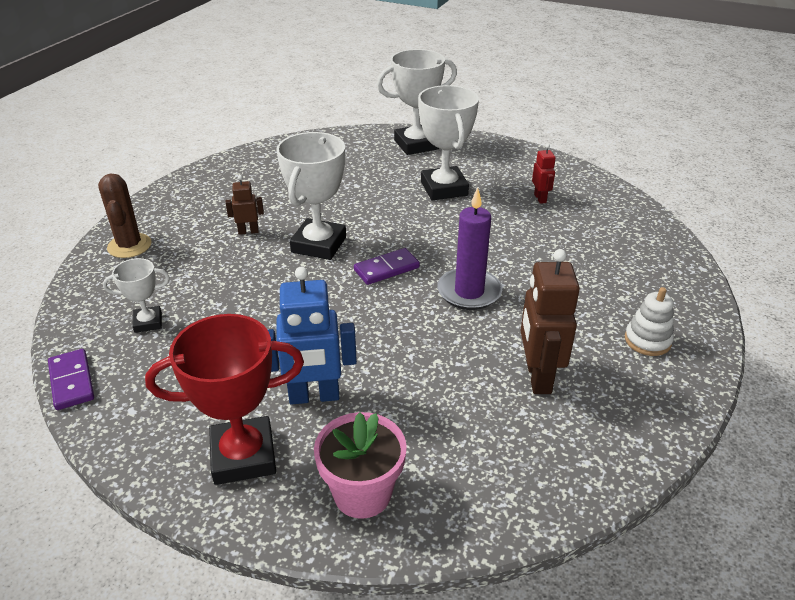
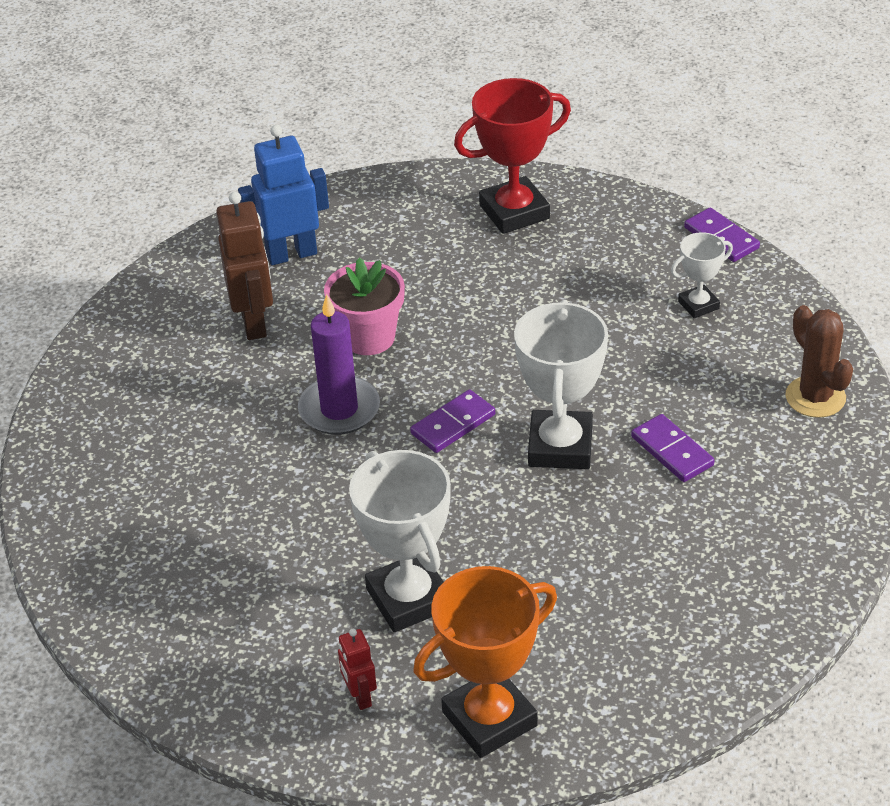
camera: 170 degrees right, 5 degrees up
(248, 231) = (672, 451): brown robot -> purple domino
(314, 396) = (475, 266): blue robot -> blue robot (291, 254)
(362, 493) = (401, 205): pink flower pot -> pink flower pot (368, 337)
(416, 144) = (489, 719): white trophy -> orange trophy
(540, 198) = (246, 605): red robot -> red robot (360, 696)
(647, 340) = (128, 383): white stacking toy -> none

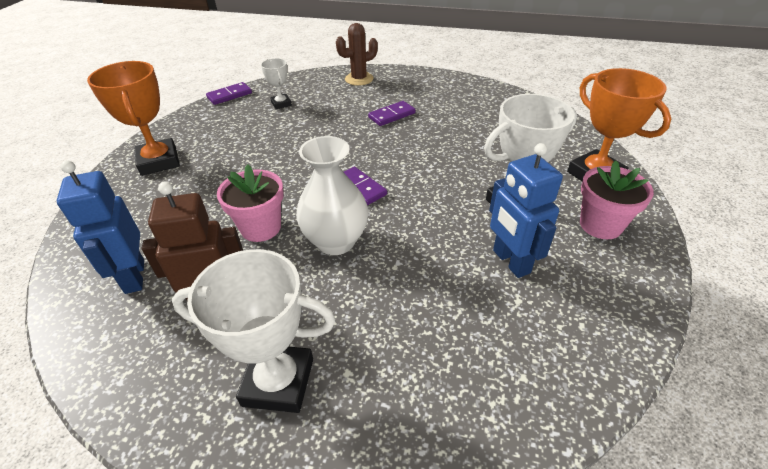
camera: 90 degrees left, 0 degrees up
(291, 581) = (510, 261): none -> blue robot
(339, 409) = (336, 241): purple candle -> white vase
(360, 696) = (600, 225): red robot -> pink flower pot
(514, 212) = (159, 161): red trophy -> orange trophy
(560, 446) = (385, 148): white trophy -> white trophy (278, 382)

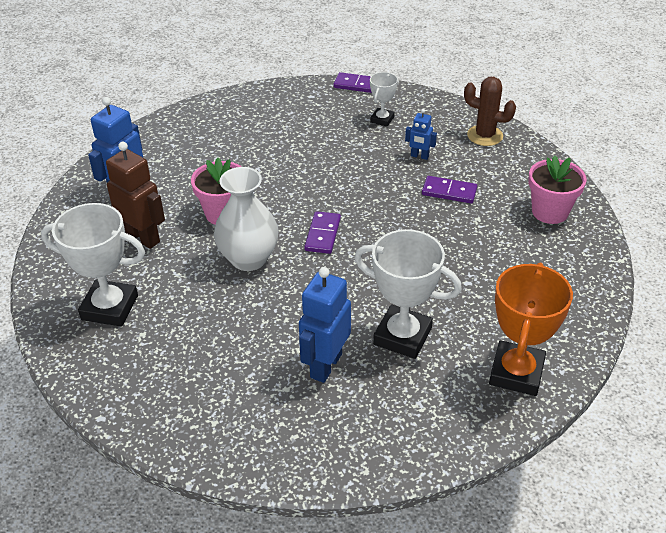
camera: 50 degrees right, 0 degrees up
(159, 161) = (235, 116): orange trophy -> none
(278, 382) = (110, 307): white trophy -> white trophy turned 45 degrees counterclockwise
(341, 109) = (419, 156): none -> blue robot
(600, 225) = (436, 404): pink flower pot -> pink flower pot (550, 212)

